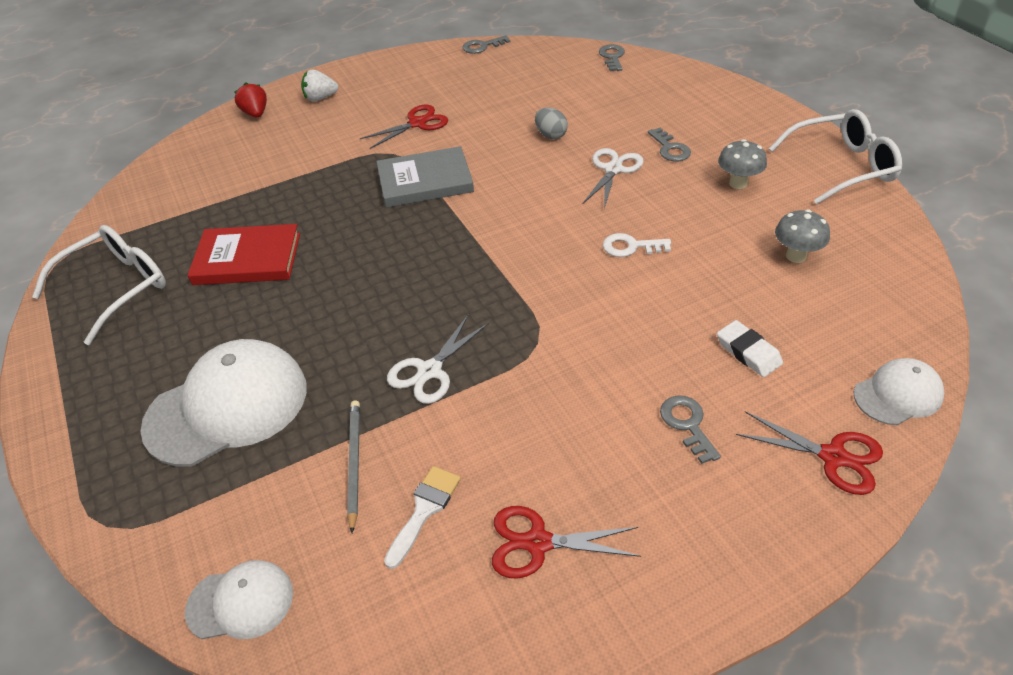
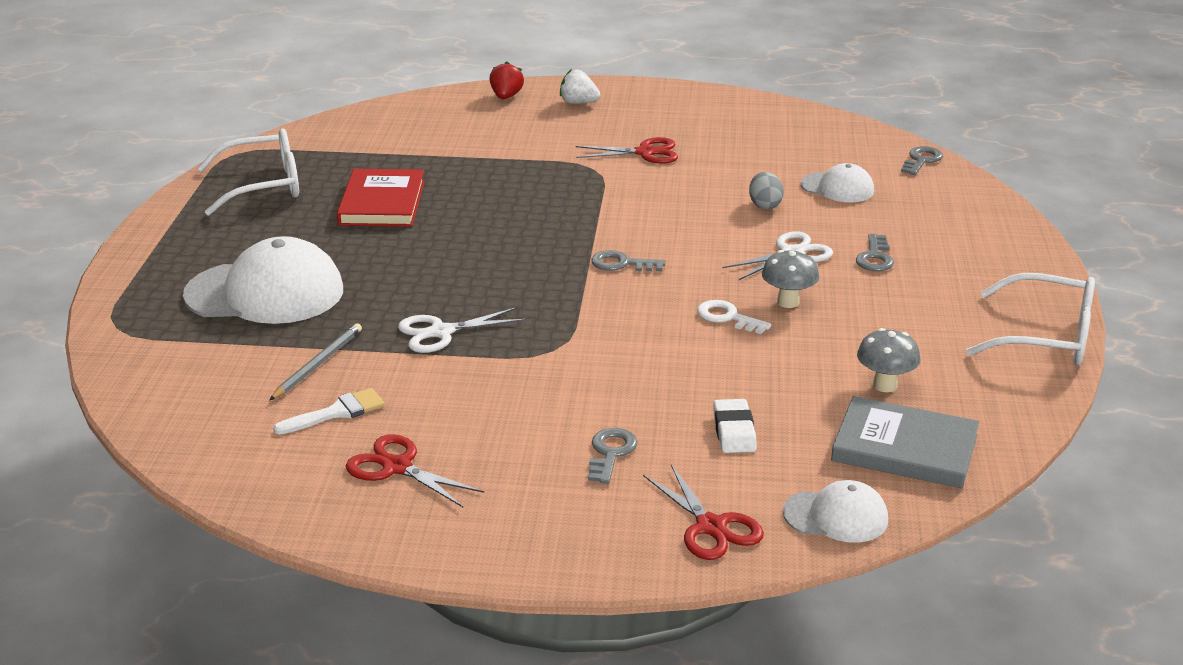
camera: 30 degrees right, 15 degrees down
(240, 602) = (158, 405): white cap -> white cap (837, 188)
(247, 259) = (382, 203): red book -> red book turned 60 degrees clockwise
(425, 181) = (597, 200): grey book -> grey book (904, 448)
(482, 46) = (791, 108): grey key -> grey key (621, 264)
(738, 183) = (908, 310): grey mushroom -> grey mushroom (788, 302)

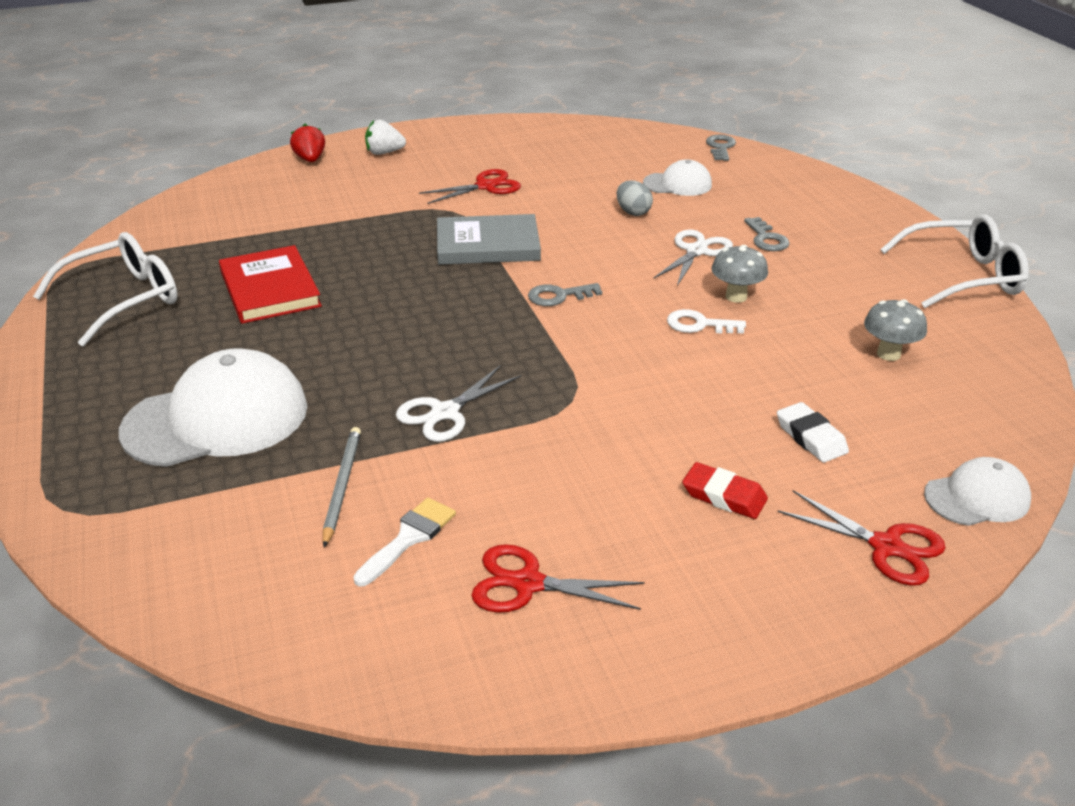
camera: 25 degrees left, 5 degrees up
(610, 453) = (724, 496): grey key -> red eraser
(904, 448) = (962, 410): grey book -> grey book (488, 245)

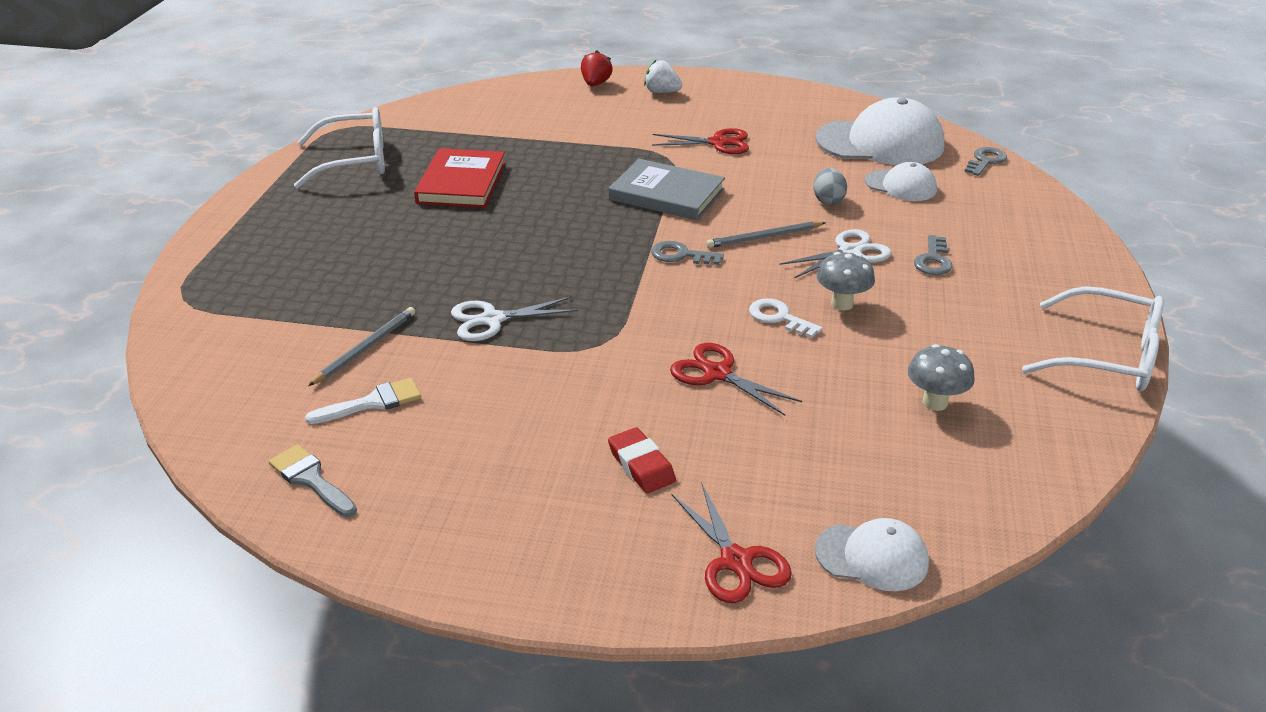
camera: 30 degrees right, 0 degrees up
(216, 419) = (332, 269): white cap -> white cap (880, 143)
(426, 642) = (311, 479): none -> grey brush
(528, 583) = (420, 469): red scissors -> red scissors (717, 373)
(613, 259) = (764, 237): none -> grey pencil
(811, 437) = (772, 447): white eraser -> none

